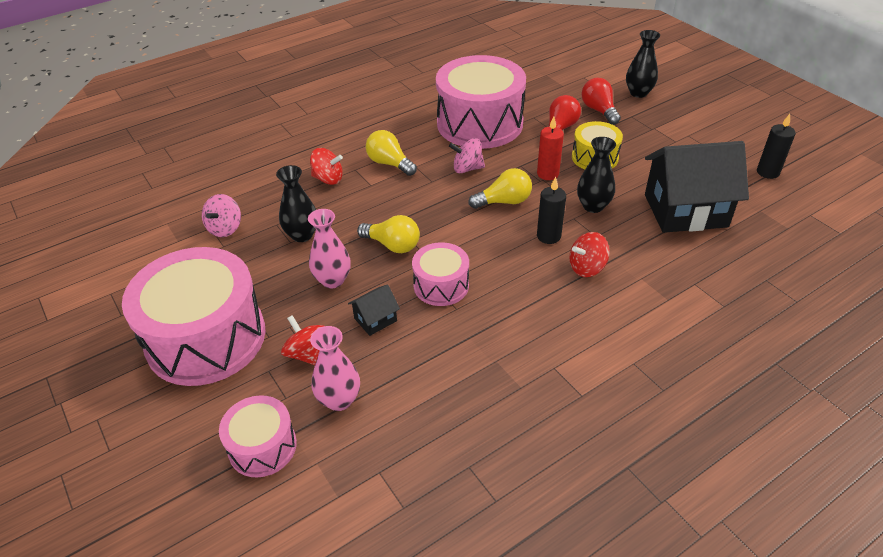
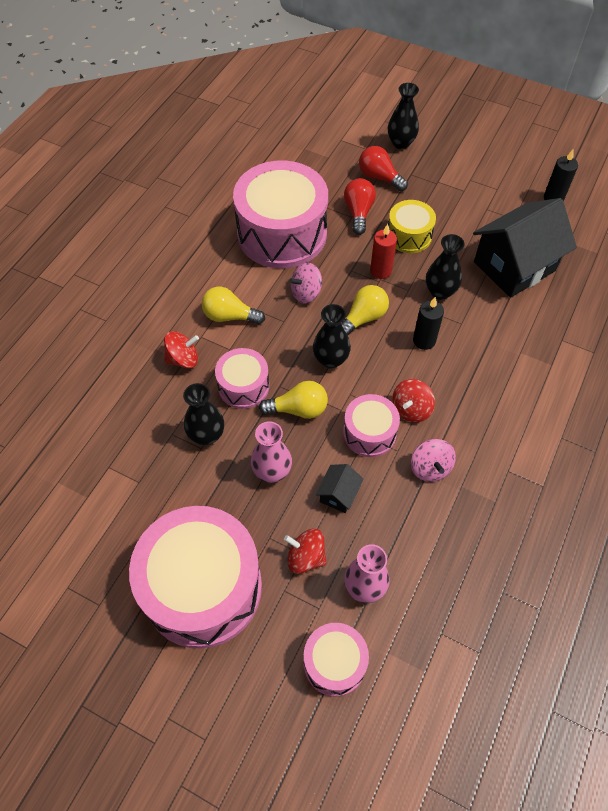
camera: 30 degrees left, 15 degrees up
(225, 228) = (124, 461): pink spinning top -> pink spinning top (430, 468)
(360, 213) = (243, 386): none -> pink drum
(450, 220) = (330, 359): none -> black vase
(587, 267) = (474, 360): red spinning top -> red spinning top (411, 409)

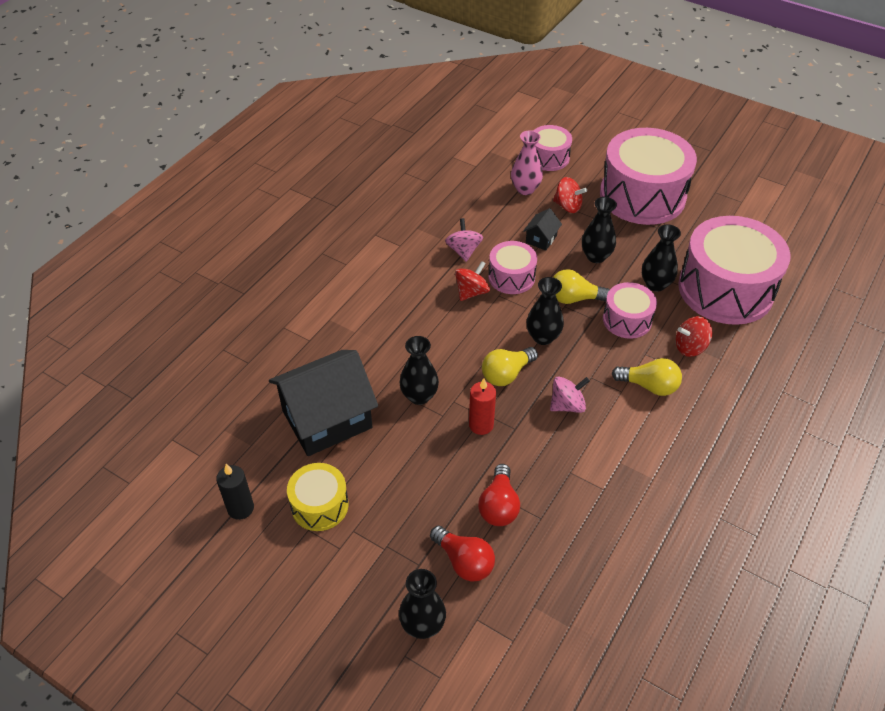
camera: 175 degrees left, 10 degrees down
(272, 471) = (596, 256): pink vase -> black vase
(282, 233) = (597, 482): pink drum -> pink drum (725, 289)
(409, 236) = (440, 467): yellow drum -> yellow drum (320, 505)
(424, 340) = (447, 348): black candle -> none

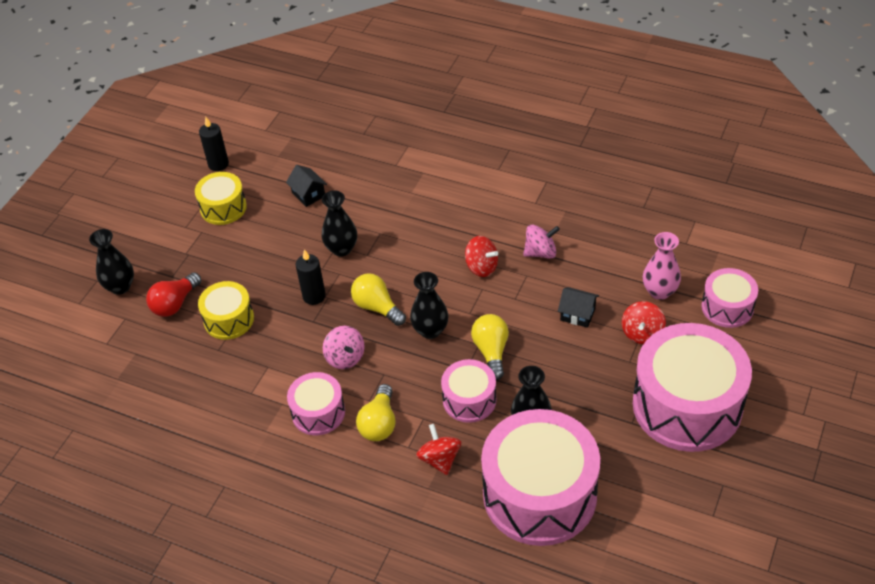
camera: 85 degrees right, 0 degrees up
(327, 419) = (308, 194): black house -> black house, size x0.43
(481, 425) = (314, 296): red candle -> black candle
(499, 506) = (229, 319): red light bulb -> yellow drum
(511, 277) = (511, 296): pink drum -> pink drum (318, 412)
(596, 256) = (563, 366): black vase -> none

